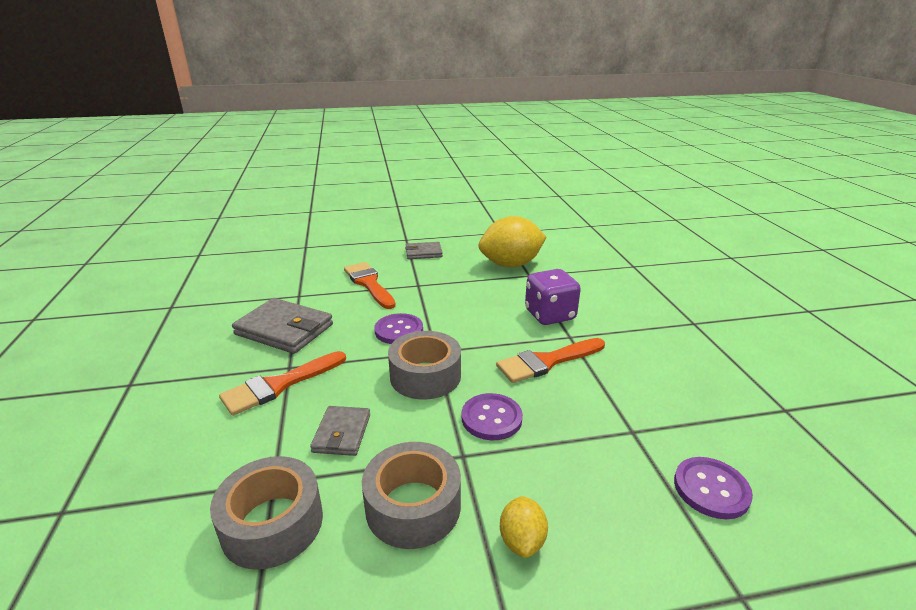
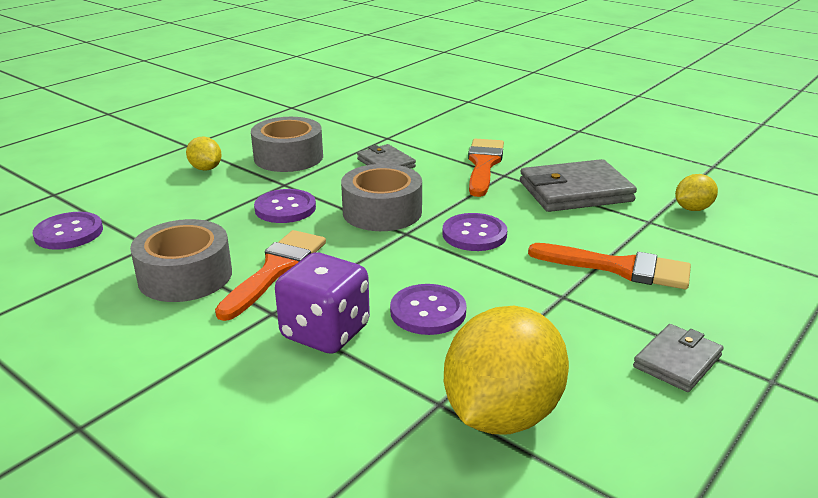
camera: 140 degrees right, 0 degrees up
(262, 291) = (692, 209): none -> yellow lemon
(272, 523) = (358, 129): grey tape -> grey tape (185, 276)
(489, 304) = (428, 312): none -> purple button

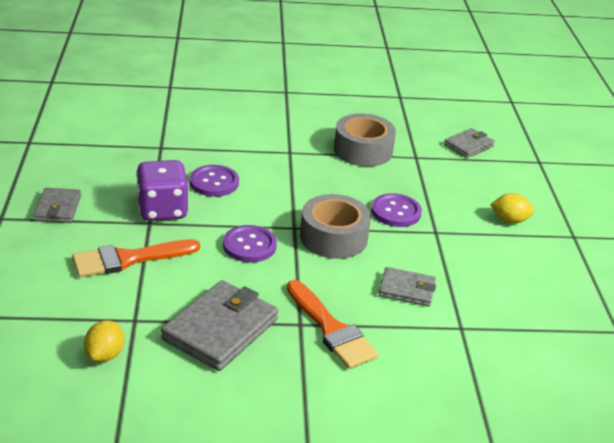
camera: 135 degrees right, 5 degrees up
(69, 233) = (468, 145): purple button -> grey wallet
(276, 270) = (326, 171): orange brush -> none
(288, 157) = (484, 259): grey tape -> none
(325, 332) = (250, 153): purple dice -> purple dice (162, 210)
(501, 414) = (129, 153): yellow lemon -> none

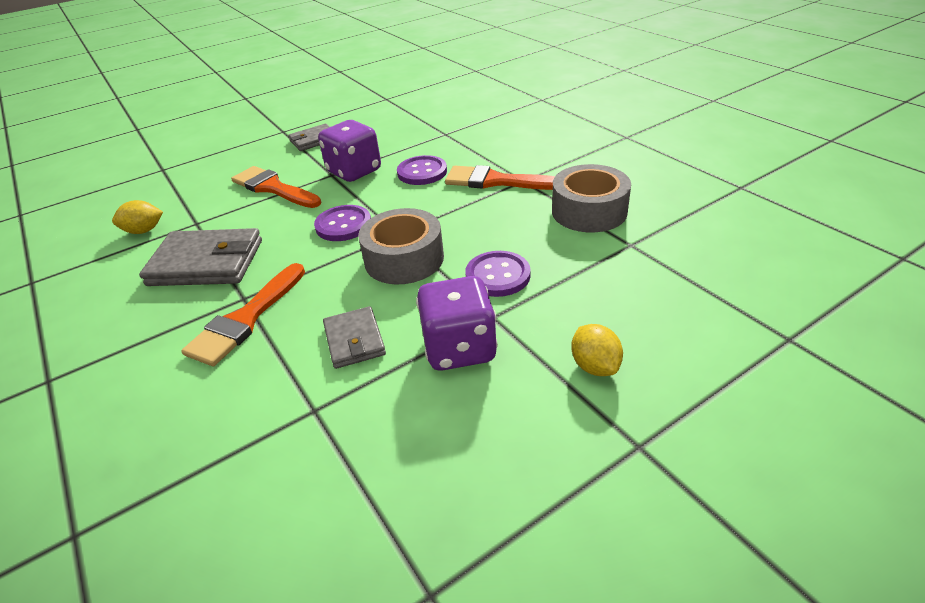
camera: 65 degrees right, 5 degrees up
(276, 161) = (496, 181): none -> orange brush
(454, 255) = (459, 348): none -> purple dice
(468, 145) = (721, 268): grey wallet -> none

